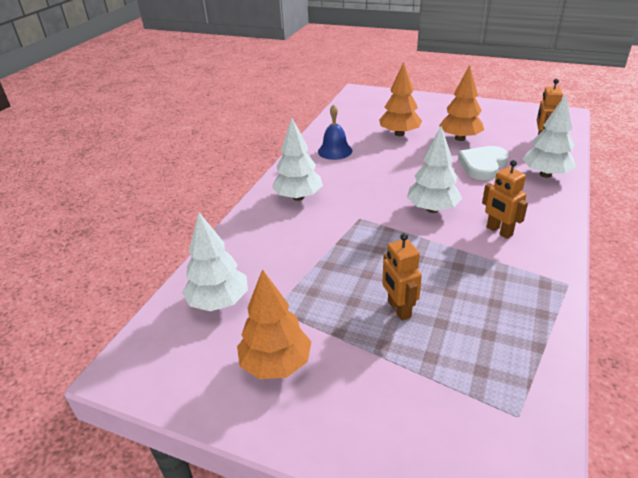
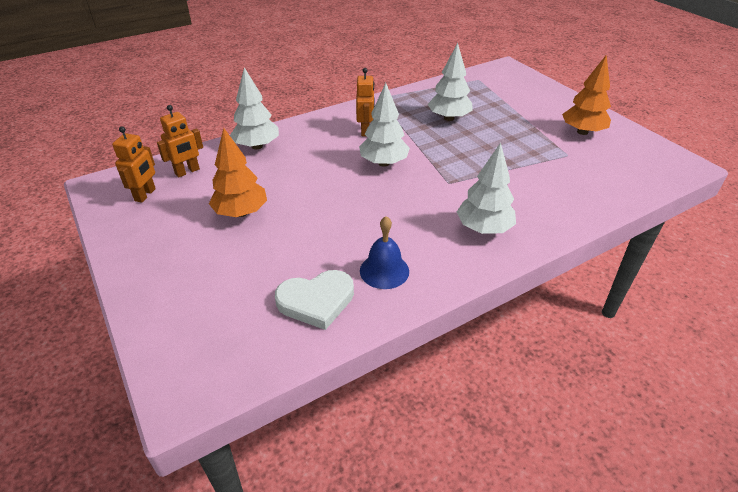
camera: 145 degrees left, 5 degrees up
(219, 302) = (607, 174): white tree -> white tree (449, 118)
(398, 309) = (487, 124): orange robot -> orange robot (145, 195)
(399, 134) = (282, 255): orange tree -> none
(483, 165) = (281, 176): white heart -> white heart (316, 301)

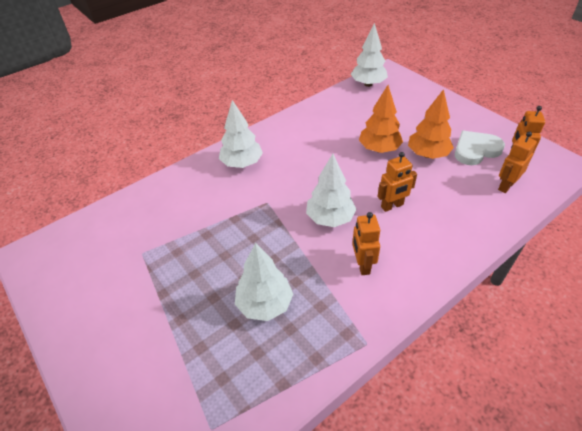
camera: 175 degrees right, 5 degrees up
(257, 146) = (467, 225): white tree -> white tree (368, 84)
(316, 301) = (344, 109): white heart -> white heart (475, 150)
(317, 166) = (392, 206): none -> orange robot
(384, 271) = (309, 128): blue bell -> none
(582, 132) = (105, 297): orange tree -> orange tree (379, 149)

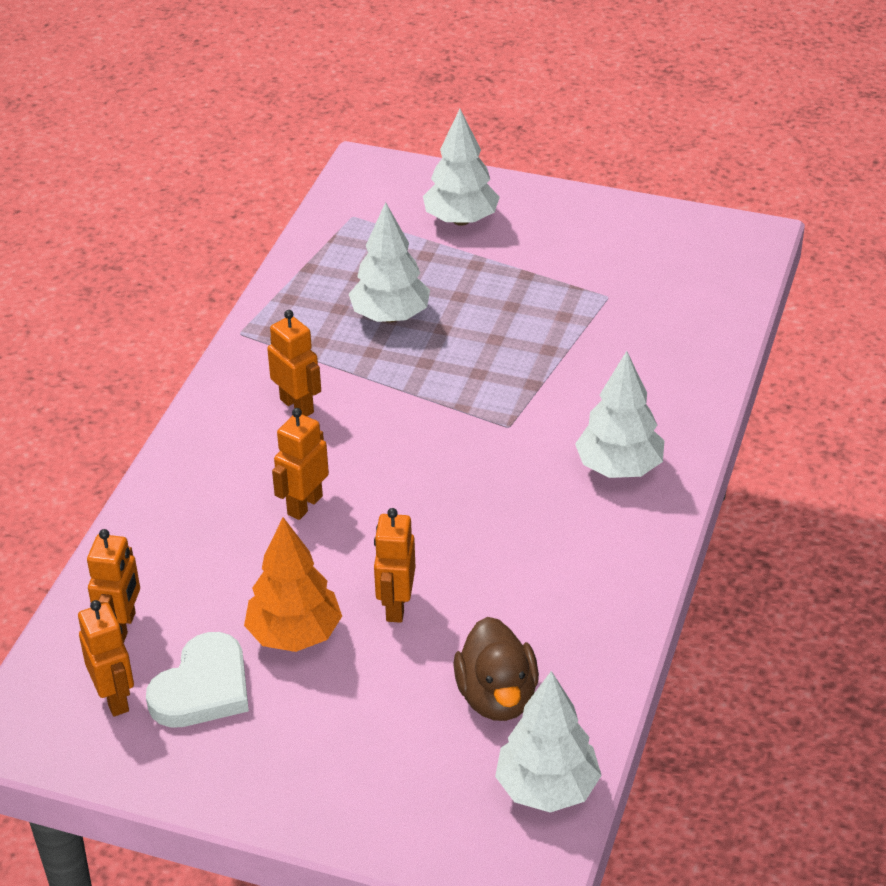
camera: 145 degrees right, 5 degrees down
(330, 218) = (389, 445): white tree -> white tree (461, 220)
(364, 109) = (497, 697): none -> brown duck
(379, 149) = (396, 606): orange tree -> orange robot

